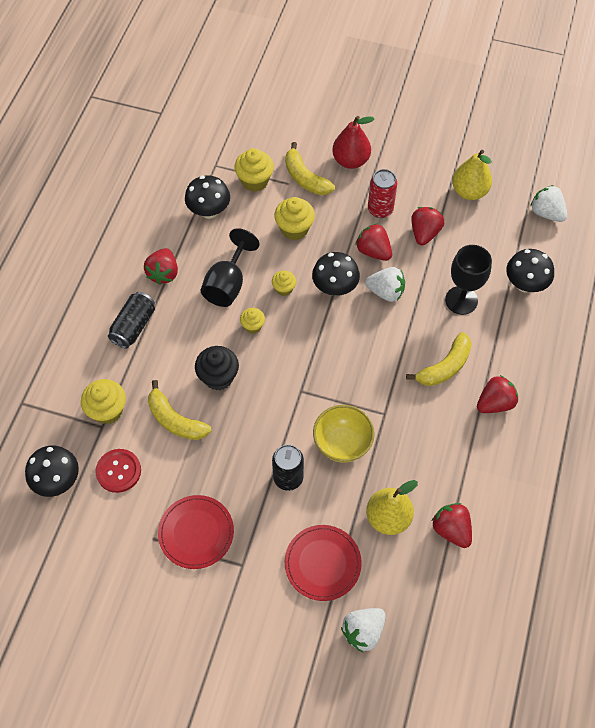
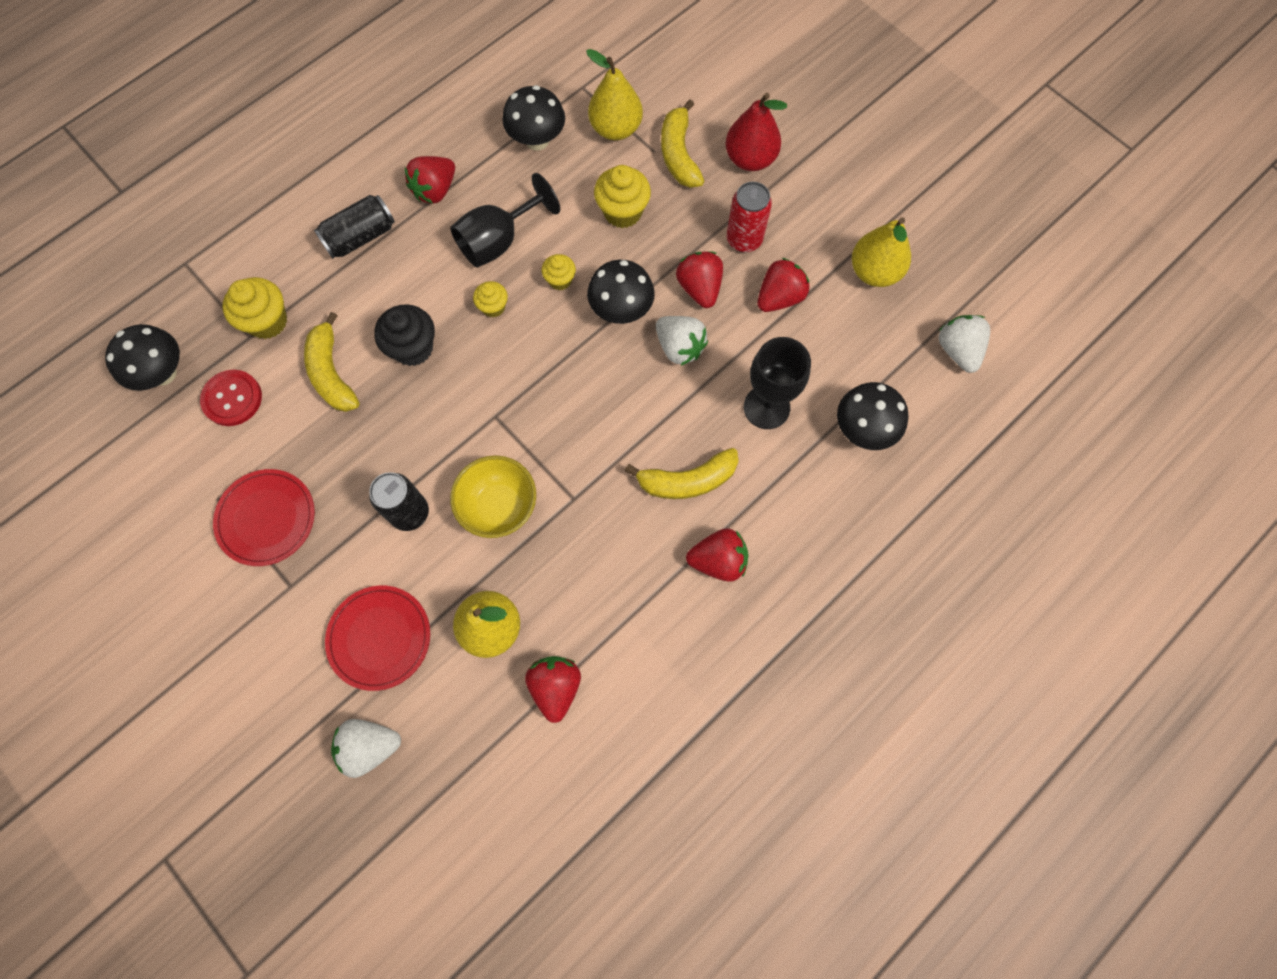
camera: 30 degrees right, 10 degrees up
(255, 181) = (616, 129): yellow cupcake -> yellow pear

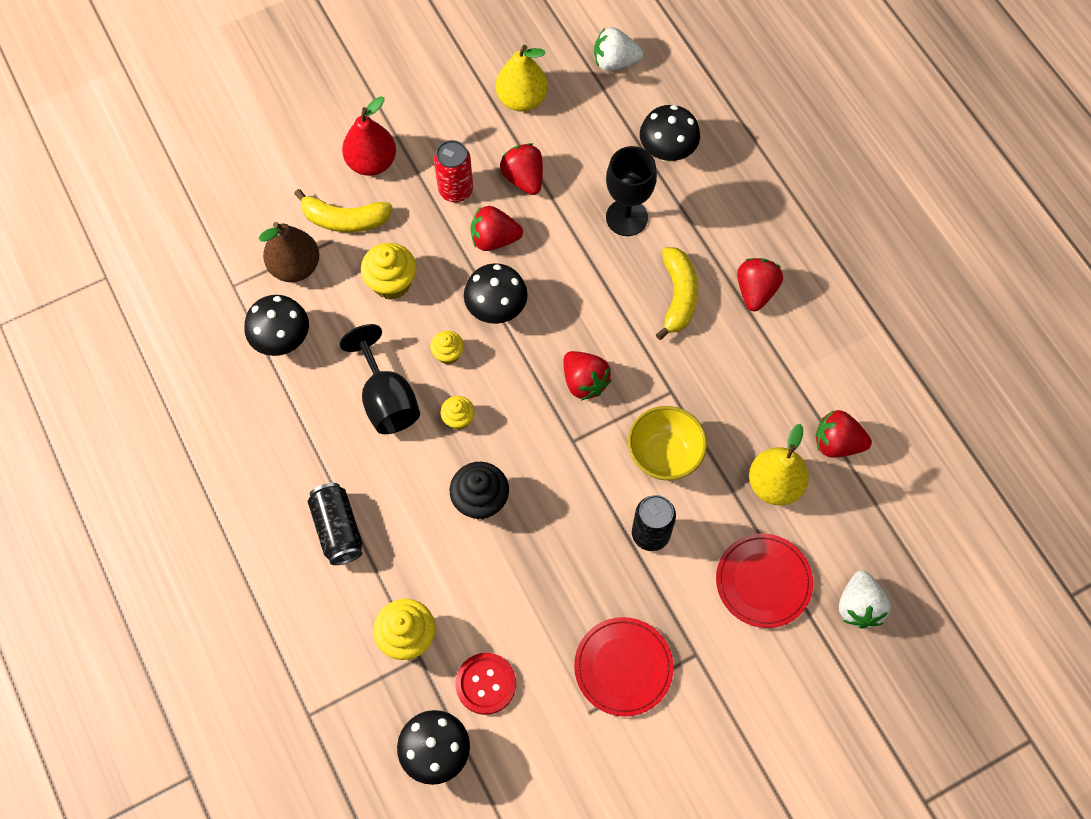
camera: 75 degrees left, 5 degrees down
(332, 373) = (485, 582): yellow banana -> none
(435, 190) = (307, 447): red strawberry -> red strawberry (584, 382)
(616, 129) = (295, 267): yellow pear -> brown pear
(679, 347) = (549, 270): white strawberry -> none

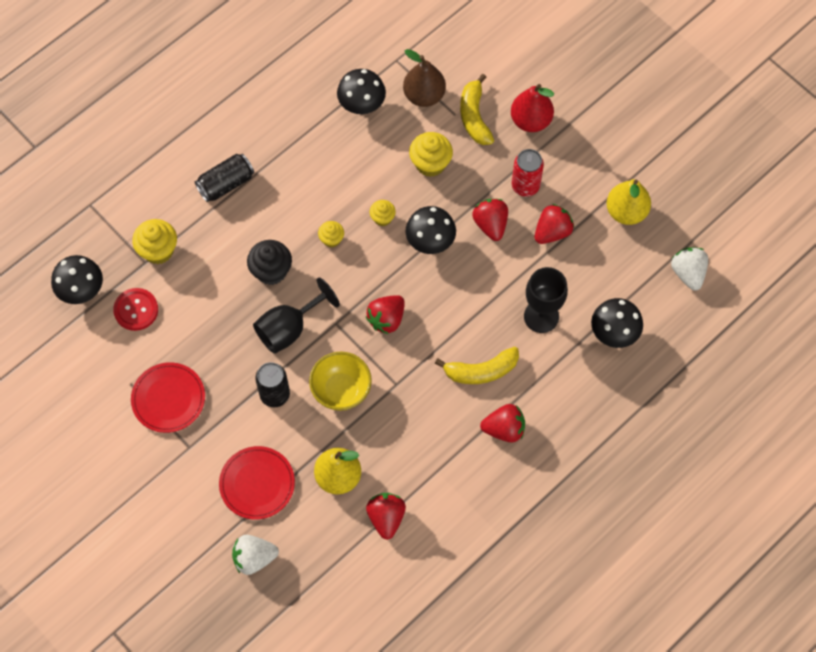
camera: 75 degrees right, 0 degrees up
(387, 399) = (334, 187): black goblet -> black goblet (289, 328)

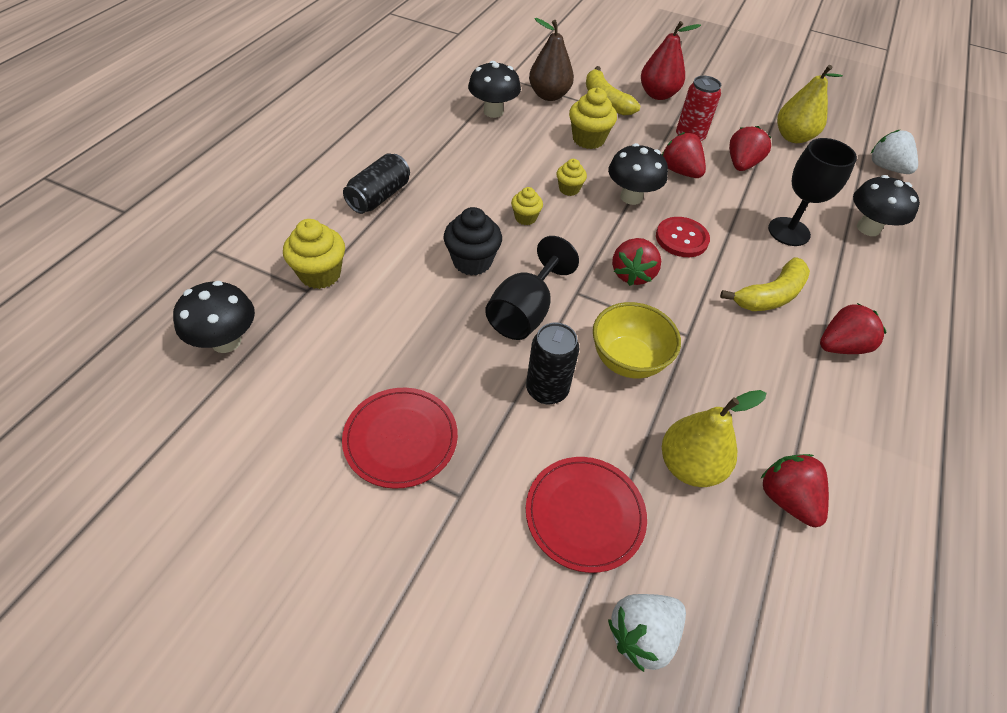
camera: 25 degrees left, 15 degrees down
(136, 310) = (312, 344): red button -> red button (681, 238)

